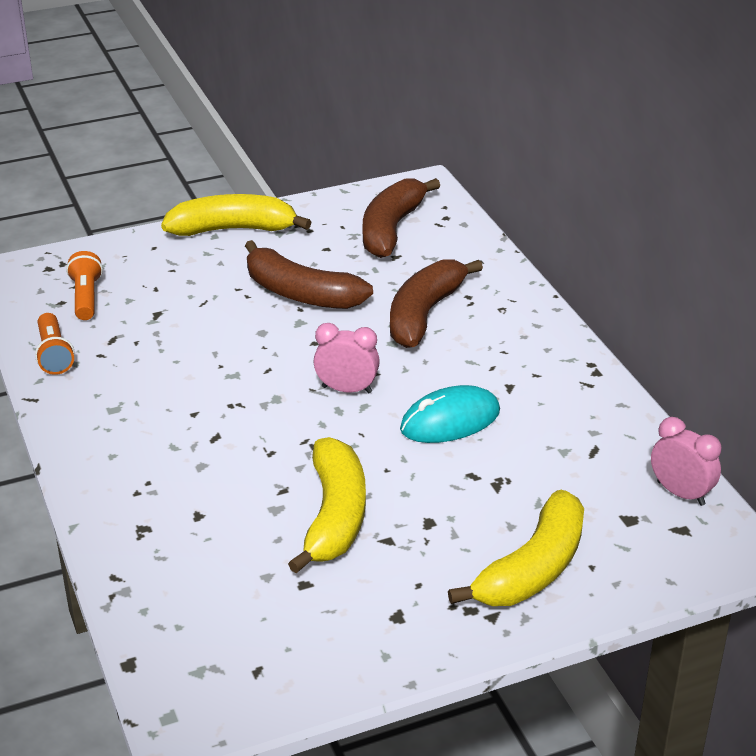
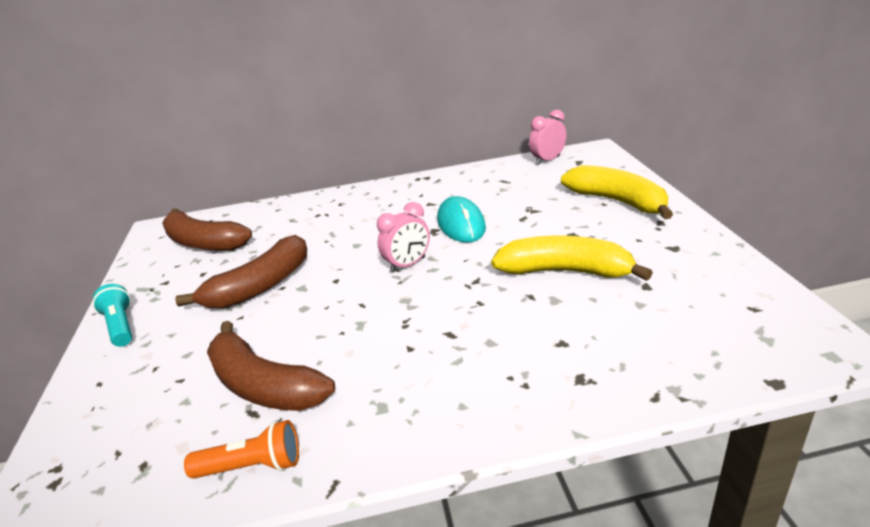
camera: 75 degrees left, 5 degrees down
(86, 298) = (153, 439): orange flashlight -> none
(233, 229) = (121, 326): yellow banana -> turquoise flashlight
(347, 389) = (408, 265): pink clock -> pink clock turned 150 degrees counterclockwise
(424, 314) = (328, 231): brown banana -> brown banana (264, 385)

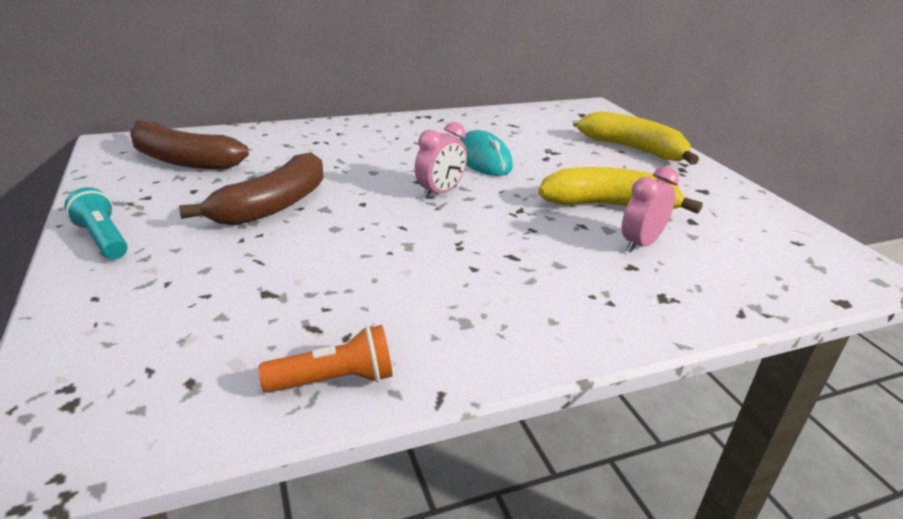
camera: 15 degrees left, 0 degrees up
(264, 385) = (317, 301): brown banana -> none
(547, 160) = (550, 110): pink clock -> pink clock (640, 244)

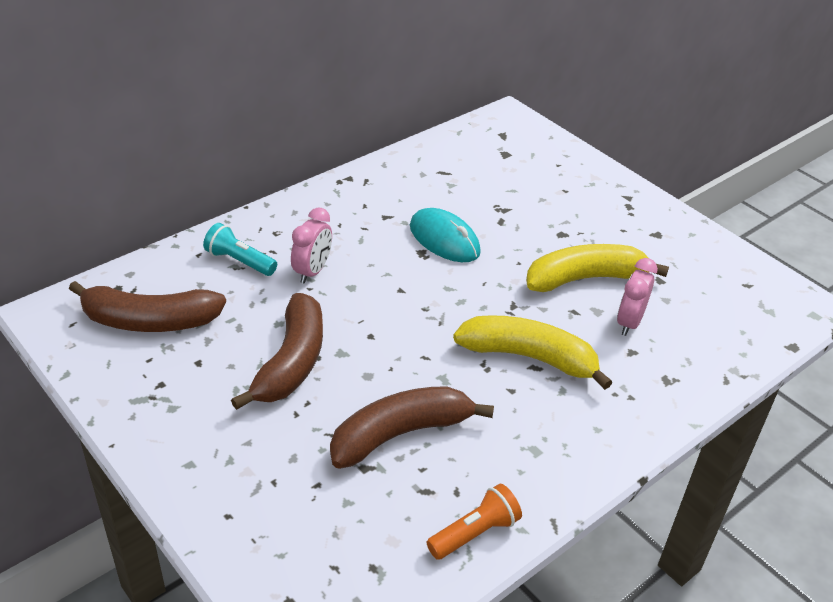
camera: 20 degrees left, 10 degrees up
(103, 239) = (172, 450): turquoise flashlight -> turquoise flashlight (239, 261)
(327, 275) = (400, 434): none -> brown banana
(440, 193) = (431, 301): pink clock -> pink clock (312, 271)
(634, 149) = (576, 186): yellow banana -> yellow banana (529, 357)

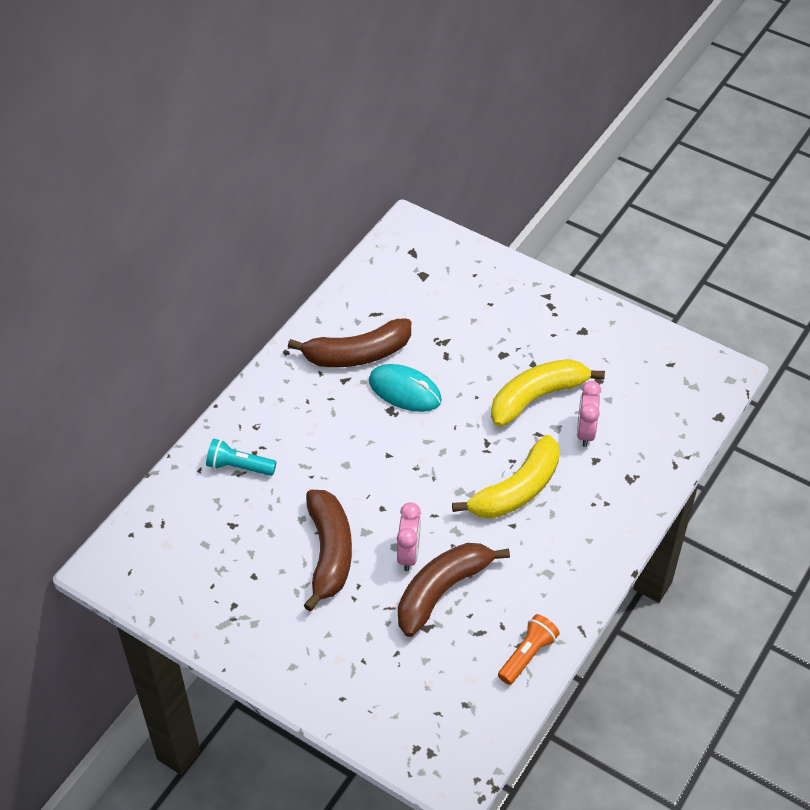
camera: 15 degrees left, 10 degrees up
(149, 321) = (193, 549): brown banana -> brown banana (357, 354)
(312, 271) = (306, 458): pink clock -> pink clock (409, 554)
(529, 357) = (516, 490): yellow banana -> yellow banana turned 135 degrees clockwise

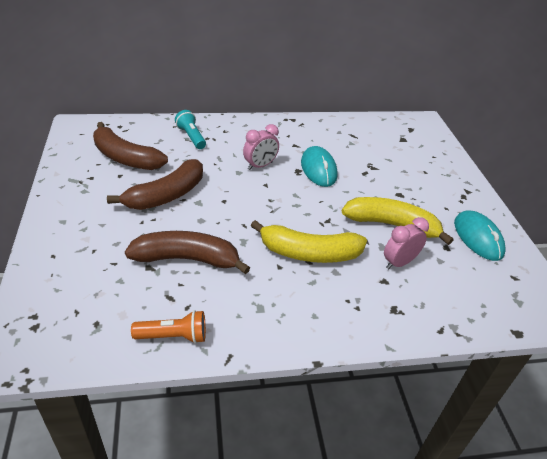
camera: 45 degrees right, 10 degrees down
(357, 354) = (318, 141): brown banana -> brown banana (125, 158)
(409, 554) = (201, 229): pink clock -> pink clock (260, 166)
(608, 346) = (478, 238): none -> turquoise mouse

